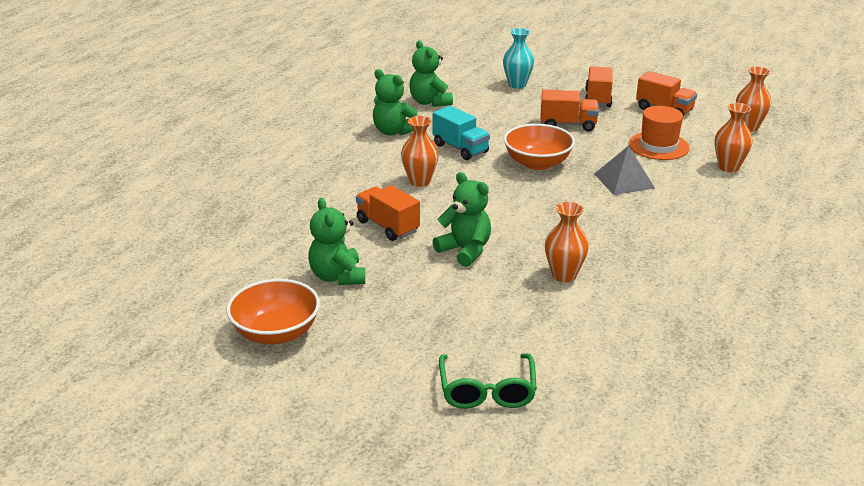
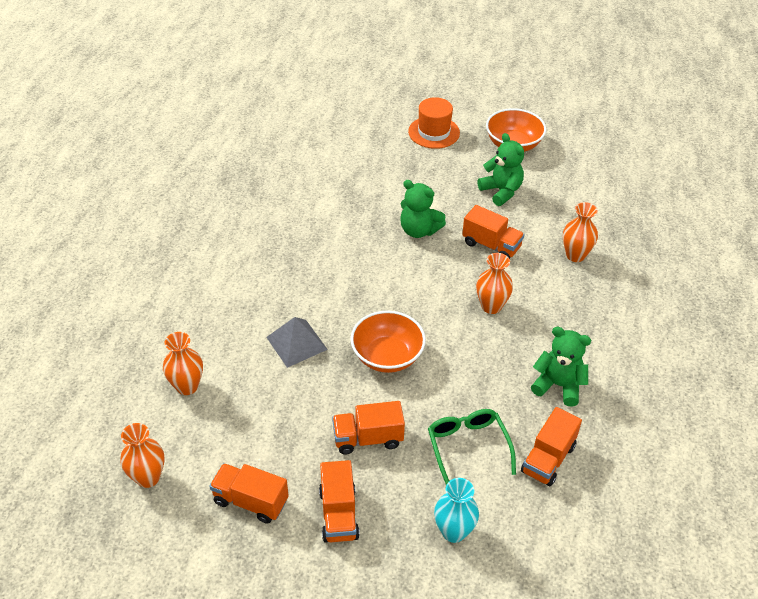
camera: 165 degrees right, 15 degrees up
(430, 102) = (548, 459): green teddy bear -> orange truck
(460, 148) = (473, 367): turquoise truck -> none
(487, 392) = (368, 128): green glasses -> green glasses (467, 446)
(564, 275) = (337, 219): orange vase -> orange vase (575, 255)
(658, 146) = (260, 413): orange hat -> orange hat (434, 132)

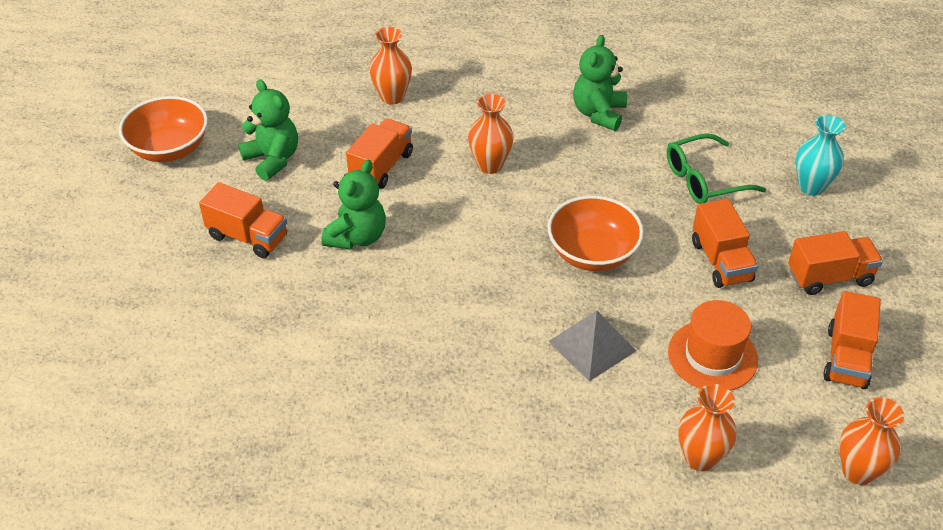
camera: 95 degrees left, 0 degrees up
(434, 132) = (132, 232): orange hat -> orange hat (712, 356)
(501, 191) = (273, 159): green teddy bear -> green teddy bear turned 90 degrees clockwise
(548, 459) = (697, 122): orange truck -> orange truck (248, 237)

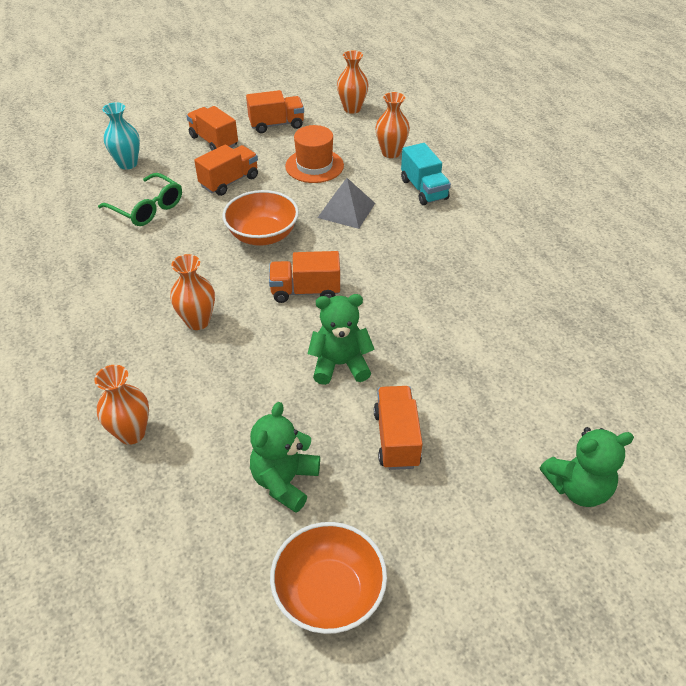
camera: 120 degrees left, 0 degrees up
(381, 167) = (243, 391): orange truck -> orange truck (305, 291)
(586, 449) = (424, 189): none -> turquoise truck
(598, 113) = (90, 283): green teddy bear -> green teddy bear (578, 488)

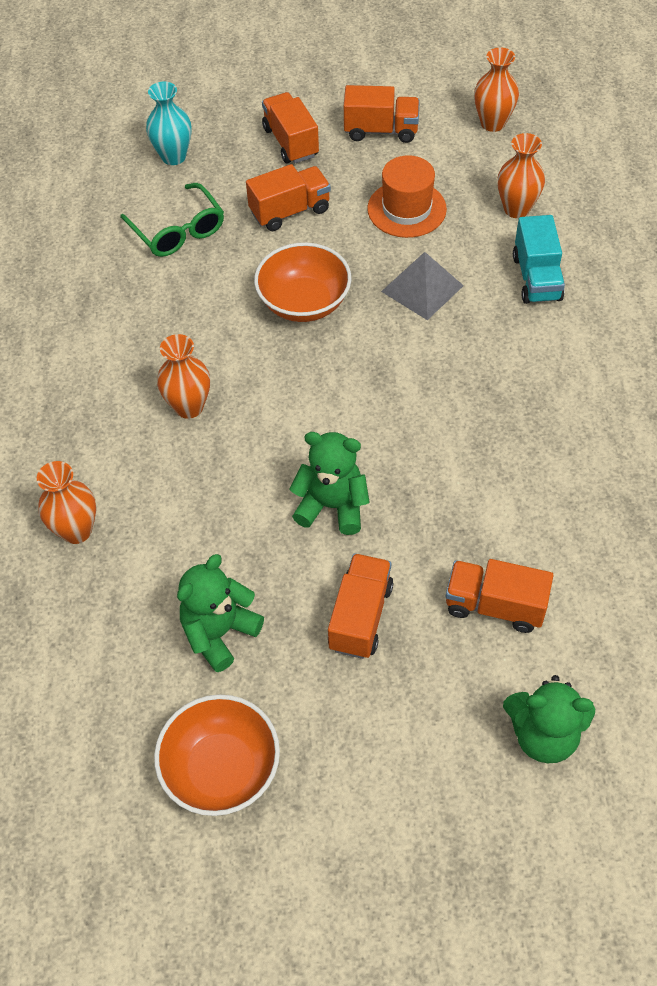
camera: 20 degrees right, 10 degrees up
(305, 291) = (327, 396): orange truck -> orange truck (495, 605)

